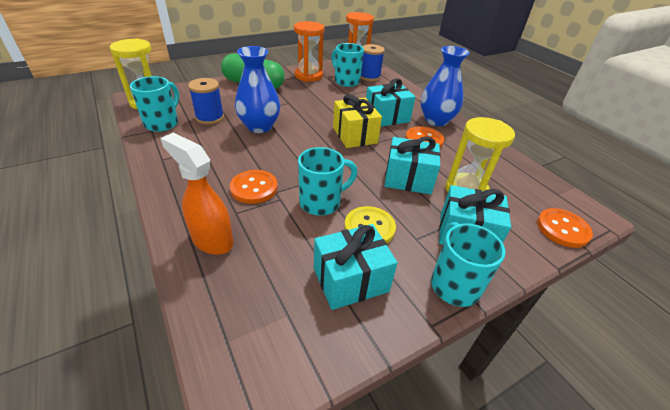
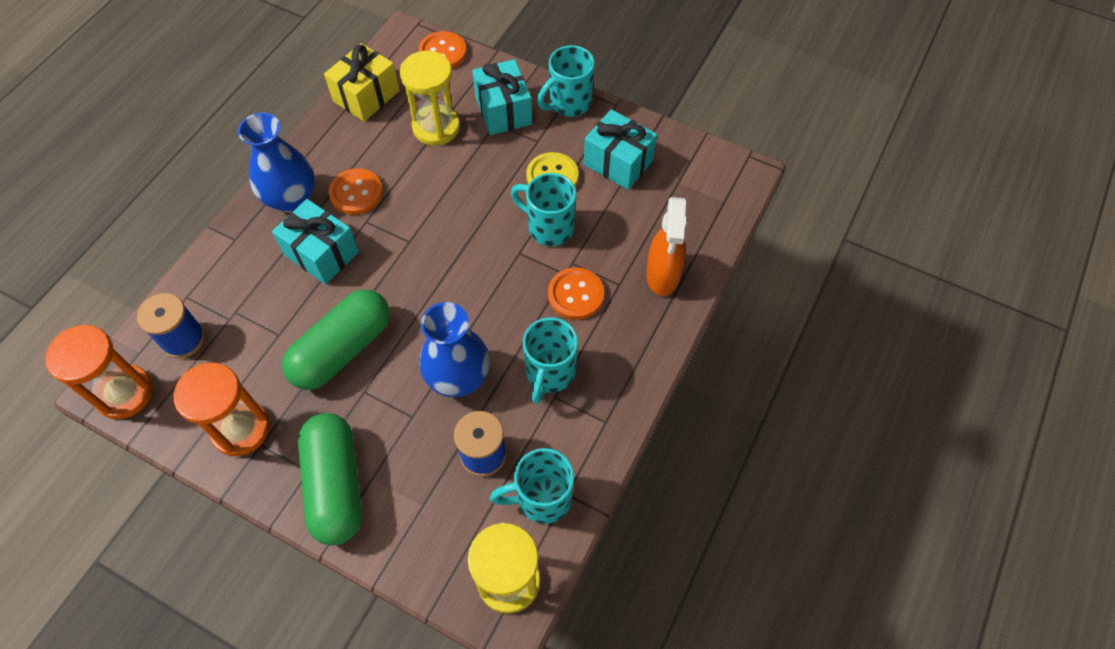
camera: 120 degrees left, 20 degrees up
(318, 104) = (342, 349): none -> green capsule
(346, 81) = (227, 362): turquoise mug -> turquoise mug (549, 373)
(354, 135) = (398, 264): yellow gift -> yellow gift (366, 96)
(408, 179) = (452, 177): turquoise gift -> none

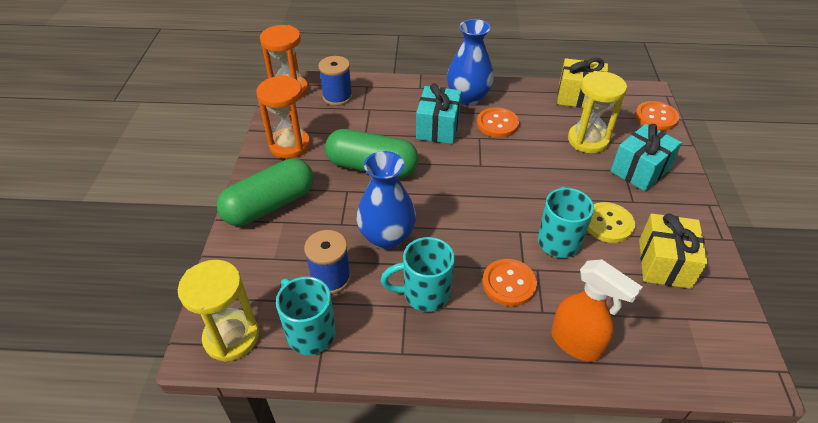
camera: 65 degrees right, 15 degrees down
(569, 103) = (689, 206): turquoise mug -> none
(618, 162) = (664, 263): turquoise gift -> yellow gift
(663, 276) = (576, 343): orange spray bottle -> orange spray bottle turned 120 degrees counterclockwise

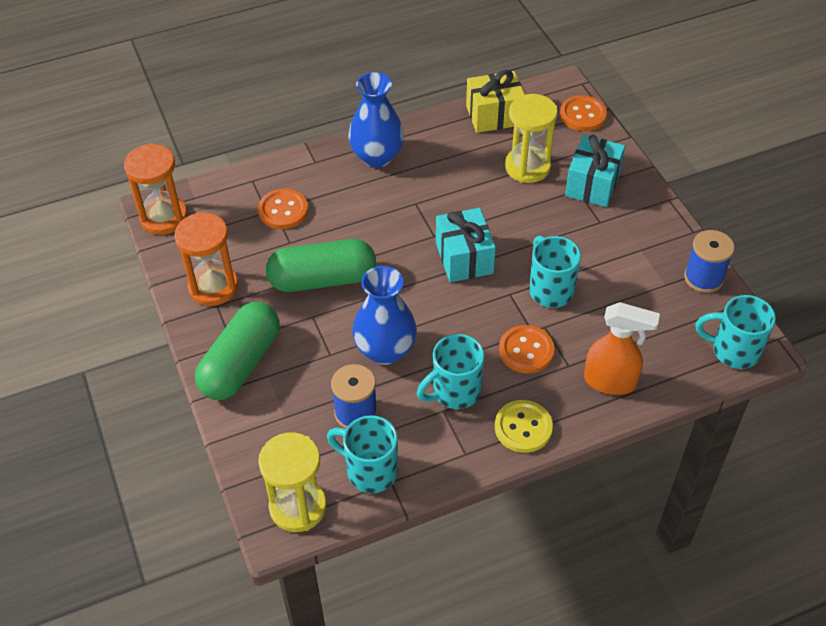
camera: 25 degrees left, 5 degrees up
(337, 97) = (227, 206): blue spool -> blue spool (703, 278)
(438, 127) = (365, 206): turquoise gift -> turquoise gift (464, 258)
(497, 124) = (426, 179): orange button -> orange button (283, 210)
(608, 224) = (587, 255): yellow button -> yellow button (523, 427)
(664, 263) = (653, 276): yellow gift -> none
(722, 364) = (733, 351): none -> turquoise mug

